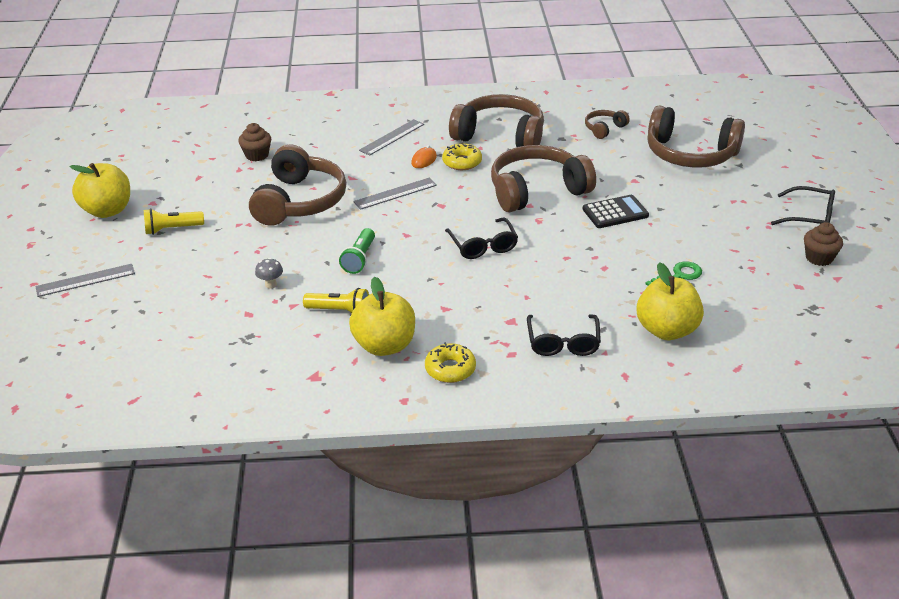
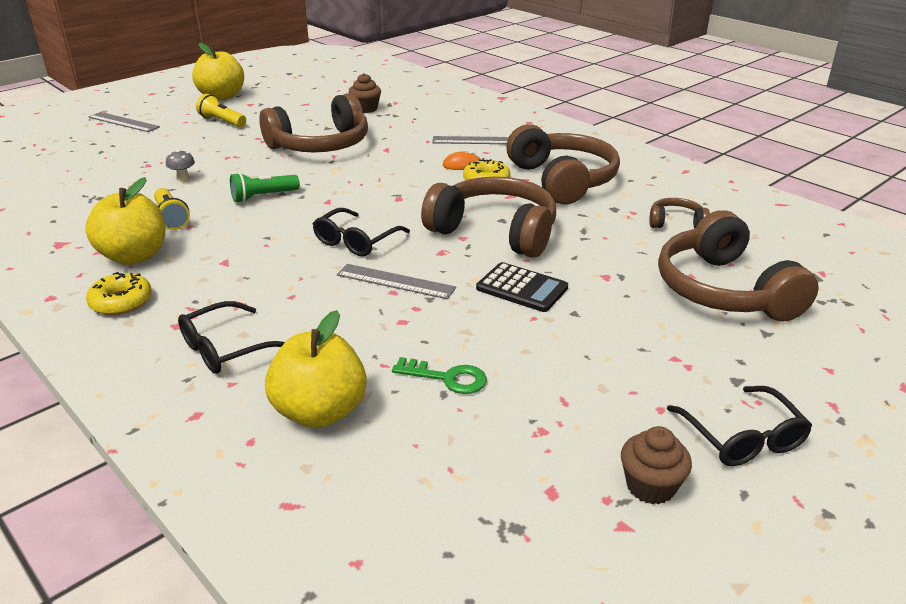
camera: 50 degrees right, 5 degrees down
(395, 193) = (388, 173): grey ruler -> grey ruler (395, 281)

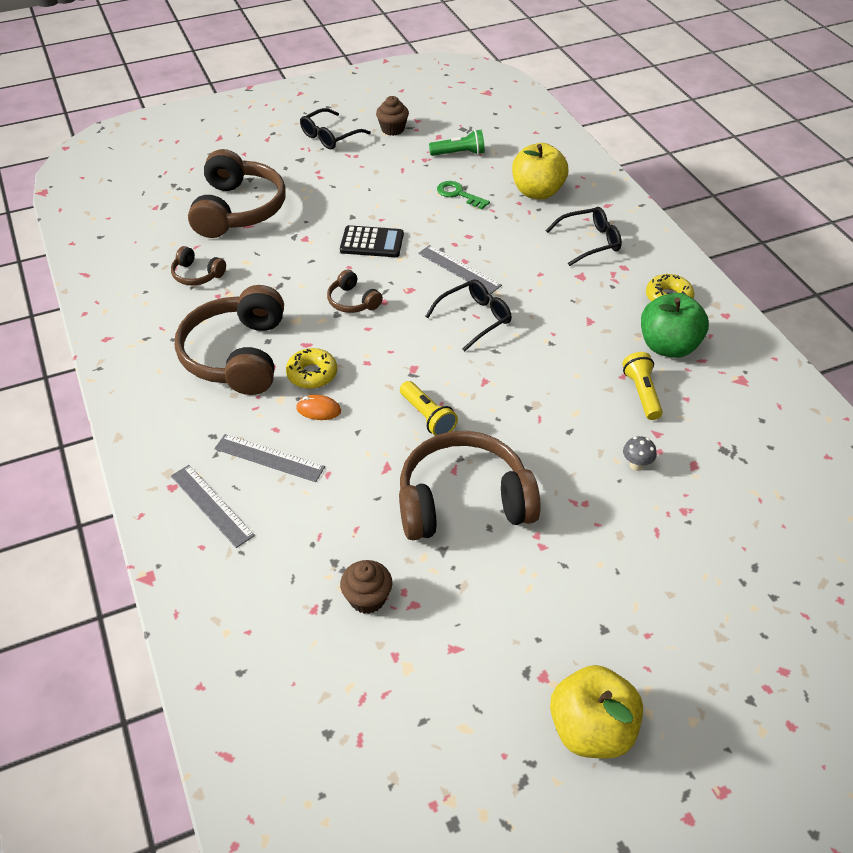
camera: 160 degrees left, 15 degrees up
(123, 122) = (745, 662): grey ruler -> grey ruler (211, 505)
(134, 256) = (668, 346): yellow apple -> green apple
(222, 121) = (590, 617): yellow flashlight -> yellow flashlight (427, 417)
(263, 197) = (548, 406): green flashlight -> green flashlight (459, 153)
(495, 232) = (353, 301): brown headphones -> brown headphones, size x0.46
(522, 288) = (372, 242): black calculator -> black calculator turned 135 degrees clockwise
(742, 438) = (330, 136): black glasses -> black glasses turned 135 degrees counterclockwise

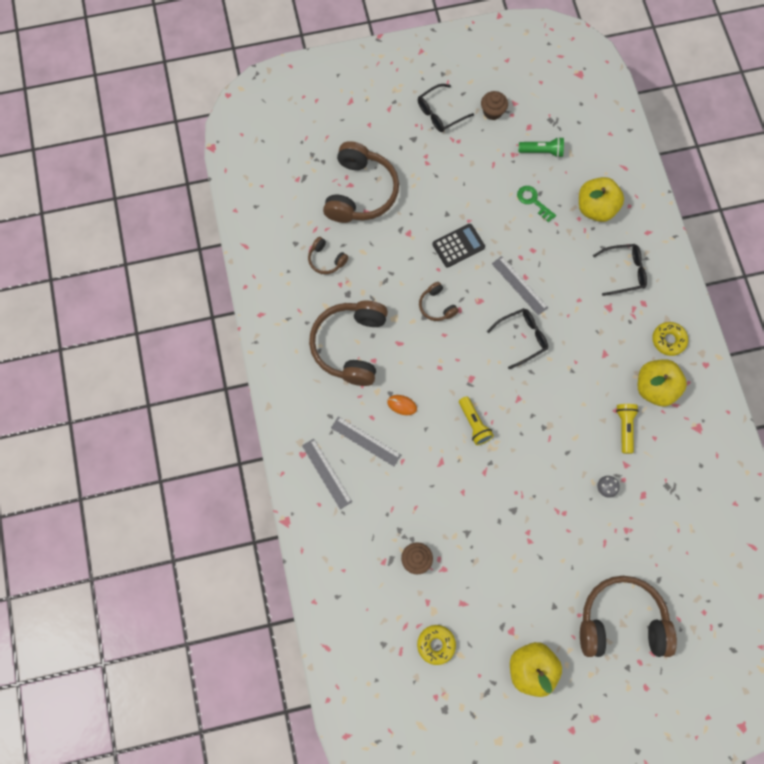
camera: 10 degrees right, 25 degrees up
(312, 374) = (400, 372): yellow donut -> yellow donut (436, 644)
(372, 242) = (458, 246): black calculator -> black calculator turned 45 degrees counterclockwise
(463, 501) = (486, 498): brown headphones -> brown headphones (621, 622)
(668, 346) = (655, 388): green apple -> yellow apple

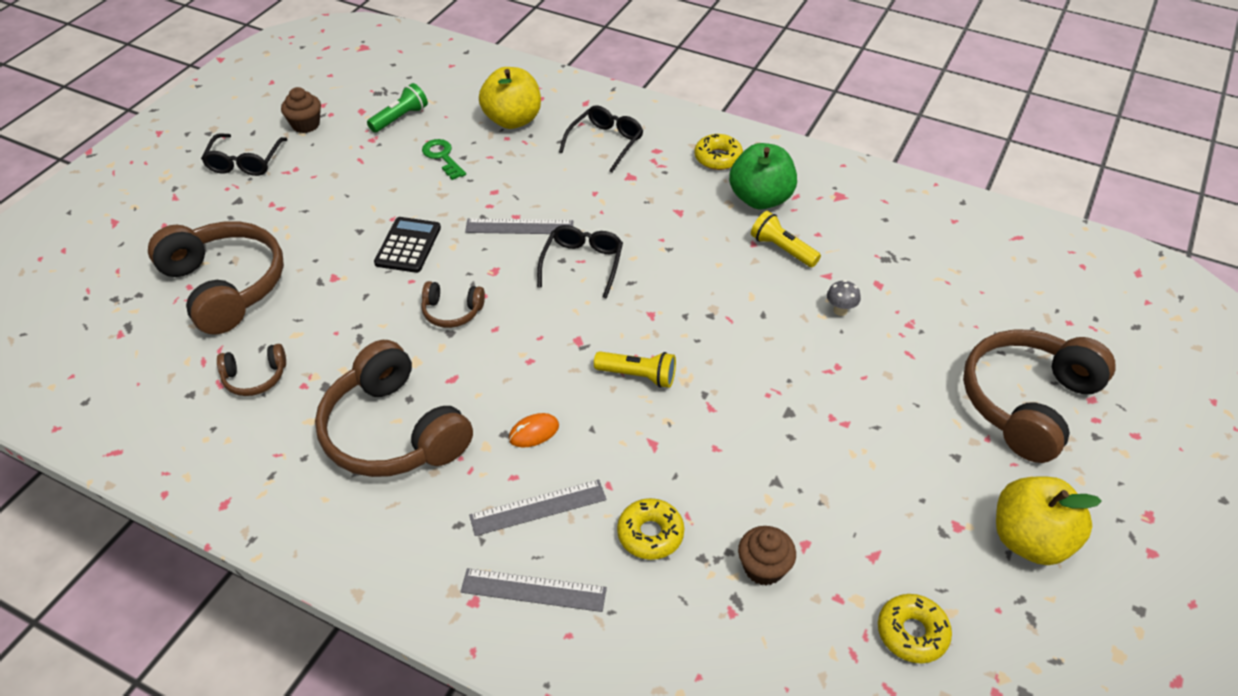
camera: 50 degrees left, 25 degrees down
(392, 499) = (650, 534): none -> yellow donut
(533, 201) = (442, 157): green key -> green key turned 60 degrees clockwise
(655, 388) = (760, 199): yellow apple -> green apple

